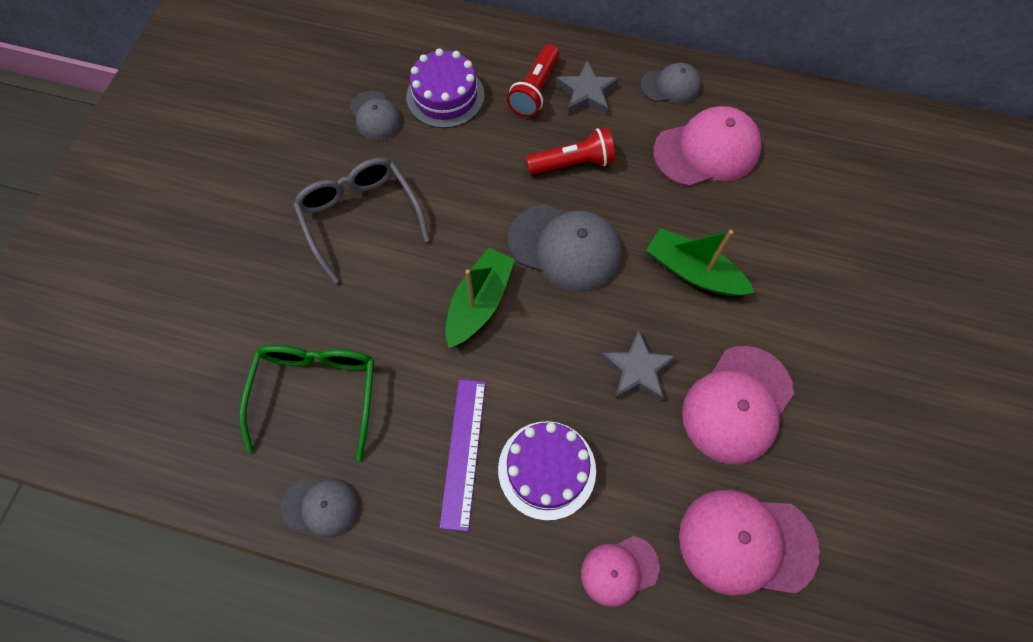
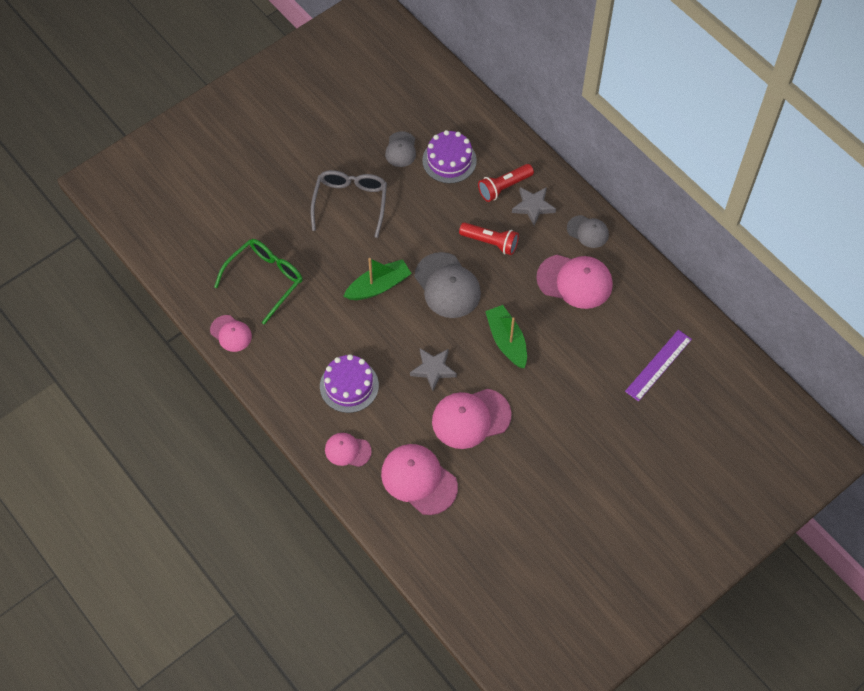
camera: 35 degrees right, 5 degrees down
(321, 506) = (231, 333): grey cap -> pink cap
(463, 452) = (315, 352): purple ruler -> purple ruler (658, 365)

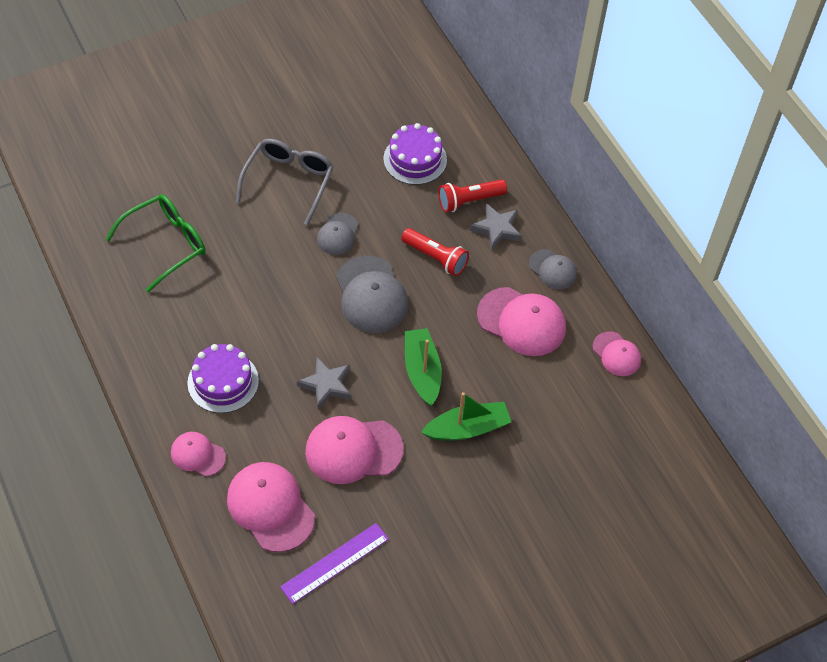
camera: 10 degrees right, 5 degrees down
(231, 333) = (107, 294): pink cap -> pink cap (616, 354)
(378, 286) = (292, 278): green boat -> green boat (467, 428)
(401, 149) = (363, 136): grey cap -> grey cap (337, 234)
(658, 365) = (595, 438): purple ruler -> purple ruler (335, 563)

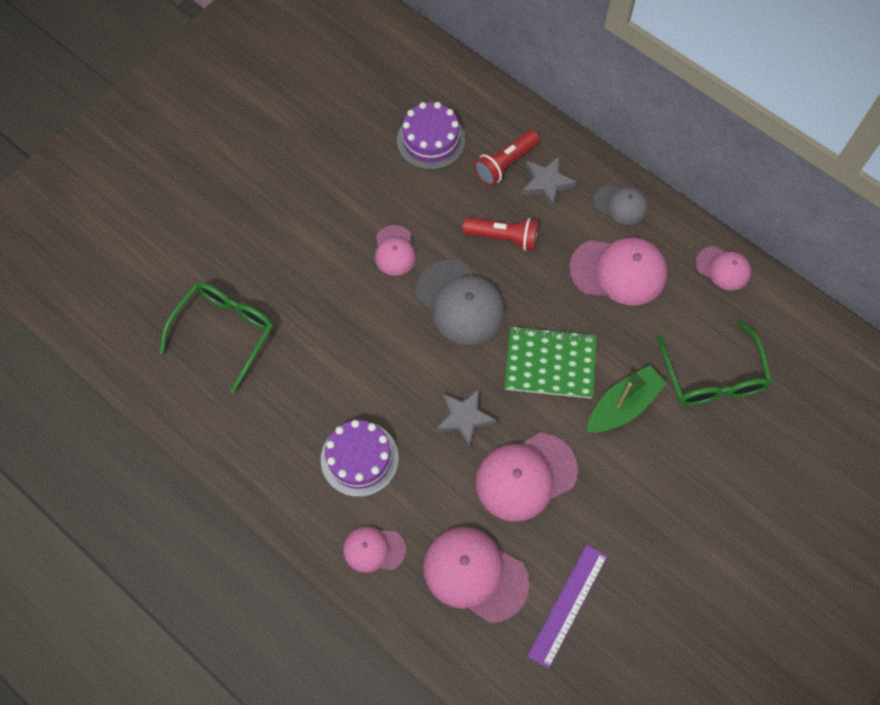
camera: 20 degrees left, 10 degrees up
(289, 181) = (317, 213): grey glasses -> none
(337, 234) = (394, 251): grey cap -> pink cap
(422, 371) = (550, 363): green boat -> green notebook
(559, 437) = (713, 377): none -> green glasses

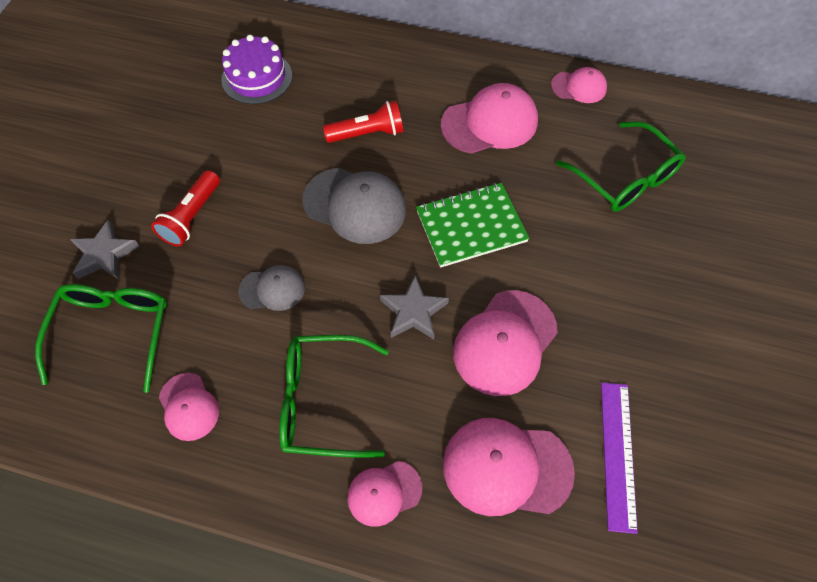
camera: 25 degrees left, 5 degrees down
(359, 458) = (322, 401): purple cake -> green glasses
(394, 251) = (266, 184): pink cap -> pink cap (188, 407)
(505, 164) = (338, 73): red flashlight -> red flashlight (192, 217)
(546, 183) = (384, 75): grey star -> grey star (105, 255)
(620, 205) = (461, 69): grey cap -> grey cap (272, 289)
(623, 405) = (560, 236): green boat -> none

